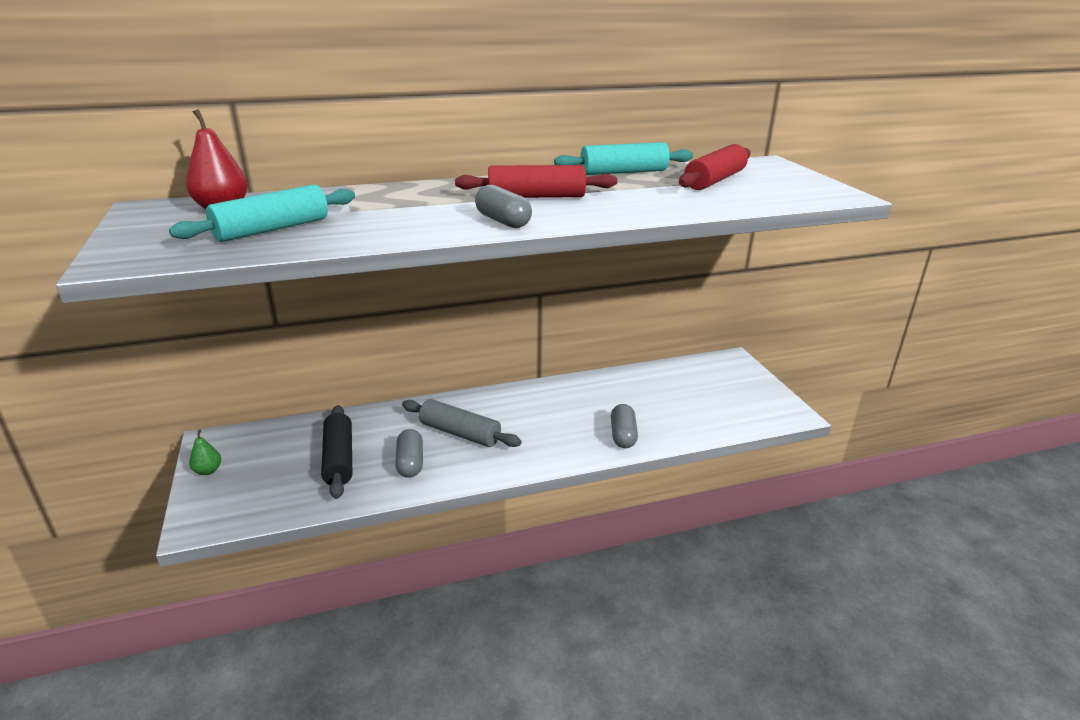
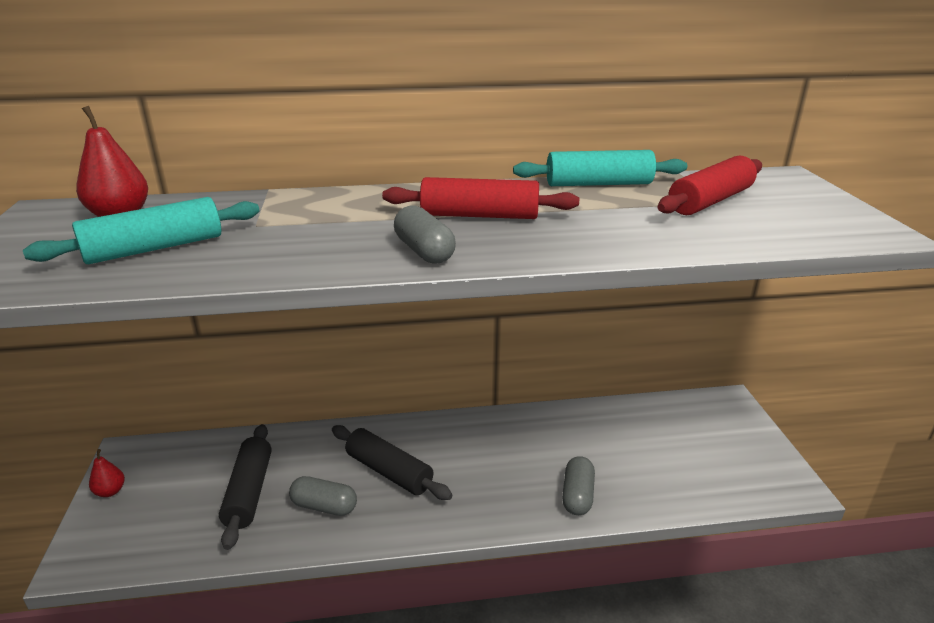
camera: 10 degrees right, 0 degrees up
(208, 471) = (110, 491): green pear -> red pear
(410, 463) = (324, 506): grey capsule -> grey capsule turned 75 degrees counterclockwise
(459, 433) = (389, 472): grey rolling pin -> black rolling pin

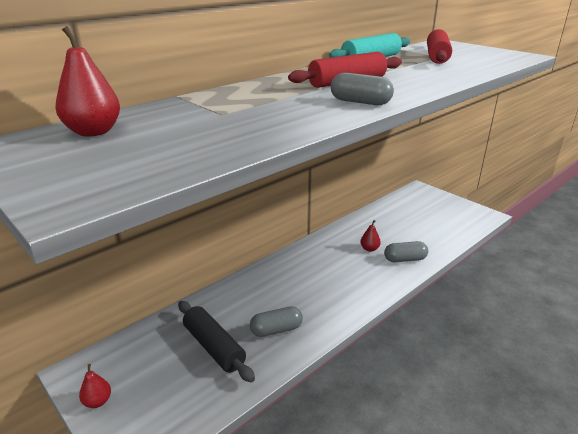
camera: 35 degrees left, 0 degrees up
(154, 248) = (181, 141): turquoise rolling pin -> none
(389, 472) = (292, 293): black rolling pin -> none
(547, 459) = (369, 249): none -> red pear
(577, 495) = (405, 259): grey capsule -> grey capsule turned 75 degrees counterclockwise

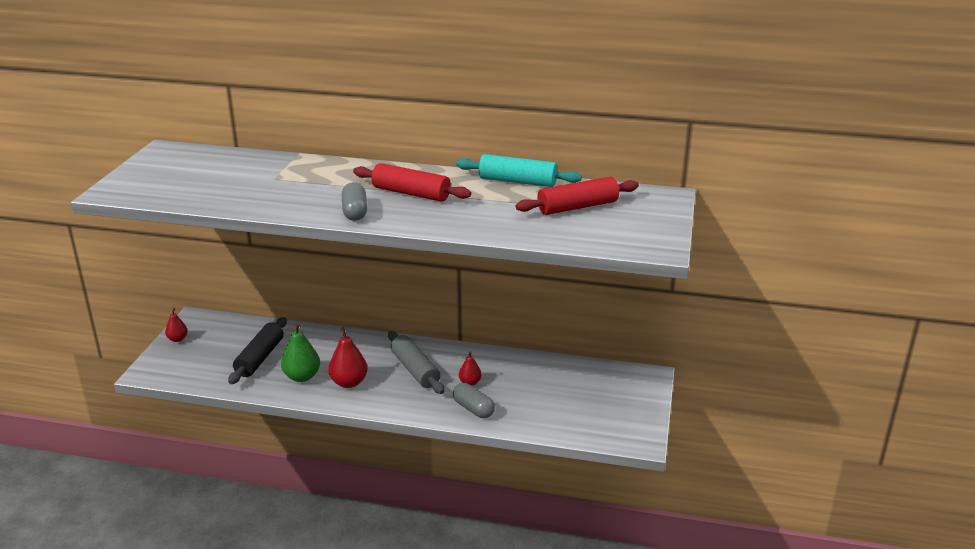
camera: 55 degrees right, 0 degrees up
(93, 132) = (204, 160): red pear -> red pear (349, 382)
(276, 330) = (302, 377): grey capsule -> green pear
(328, 266) = (415, 370): none -> grey rolling pin

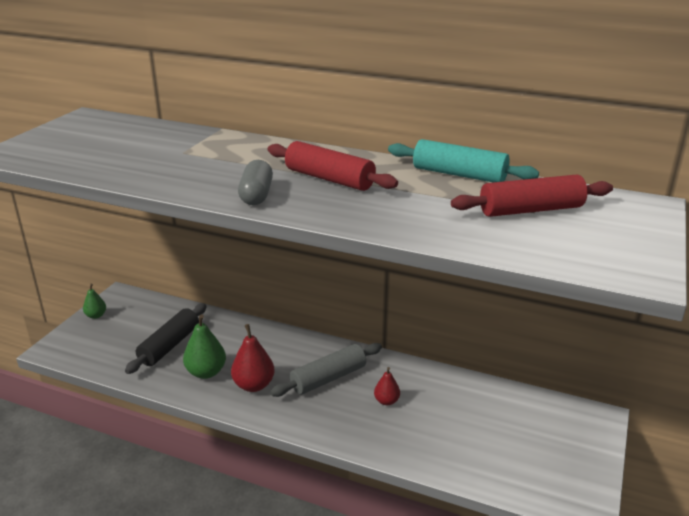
camera: 10 degrees right, 0 degrees up
(178, 339) = (96, 315): red pear -> green pear
(415, 370) = (328, 378): grey rolling pin -> grey rolling pin turned 75 degrees clockwise
(473, 409) = (385, 436): grey capsule -> none

